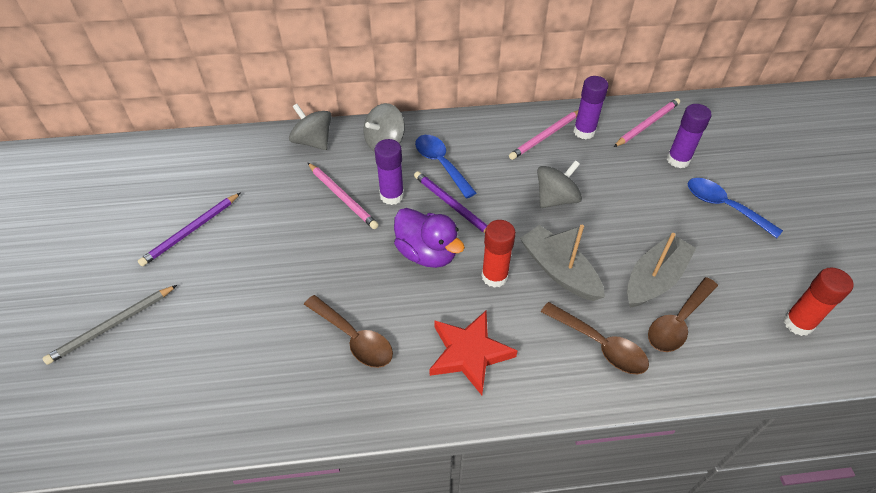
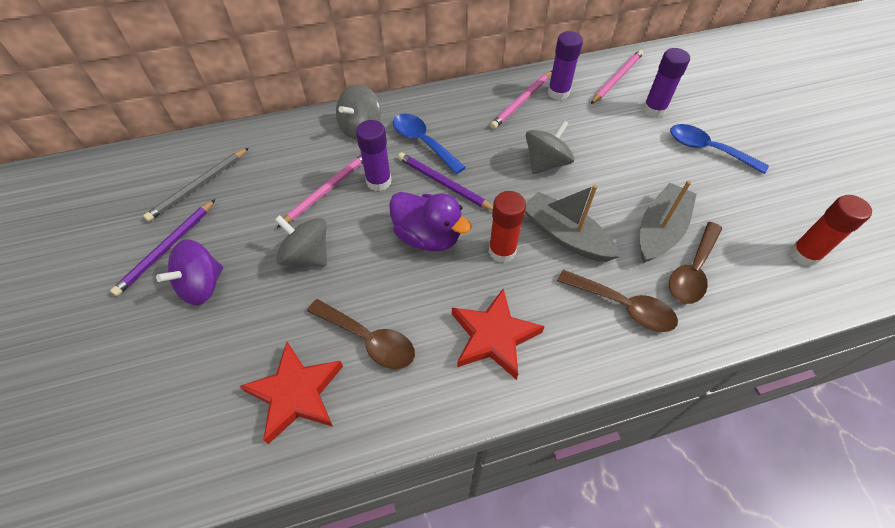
camera: 10 degrees left, 5 degrees up
(112, 326) = (92, 369): grey pencil -> grey pencil (199, 186)
(216, 268) = (202, 285): none -> purple spinning top
(280, 375) = (296, 393): none -> red star
(313, 141) = (284, 135): grey spinning top -> grey spinning top (307, 255)
(342, 197) = (327, 190): pink pencil -> pink pencil turned 90 degrees counterclockwise

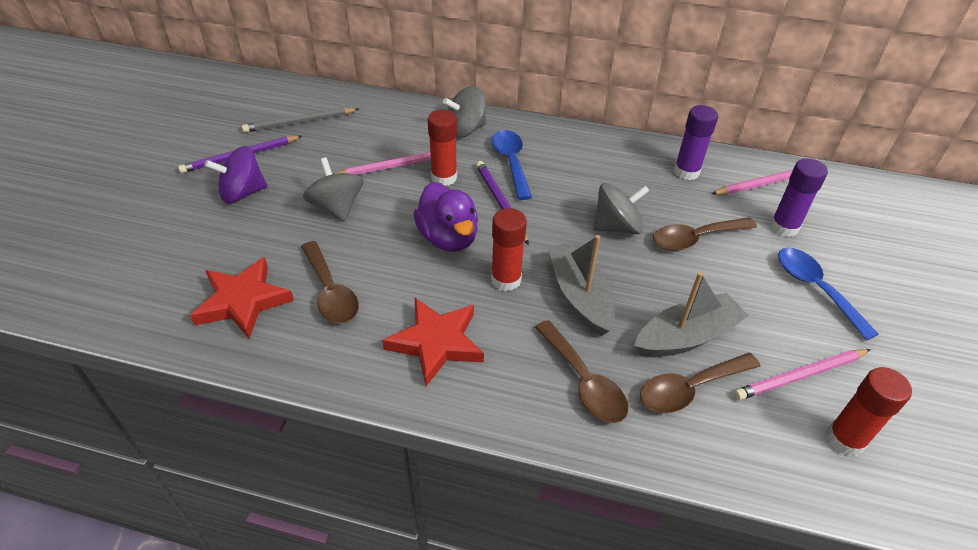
camera: 30 degrees right, 10 degrees down
(379, 181) = (444, 177): purple glue stick -> red glue stick
(521, 101) = (639, 165): pink pencil -> pink pencil (800, 376)
(606, 146) = (695, 238): none -> brown spoon

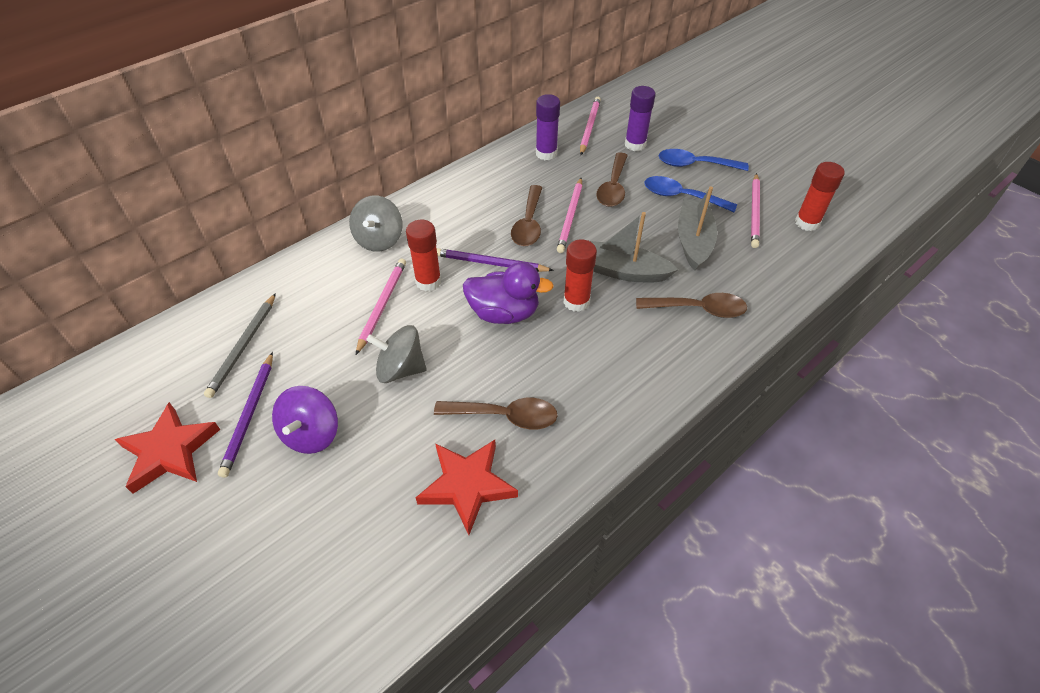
camera: 55 degrees left, 5 degrees up
(436, 343) = (610, 372): red star -> red star (169, 451)
(511, 162) = (448, 234): blue spoon -> blue spoon (681, 197)
(616, 227) = (570, 217): grey spinning top -> pink pencil
(690, 389) = (735, 263): brown spoon -> brown spoon (528, 224)

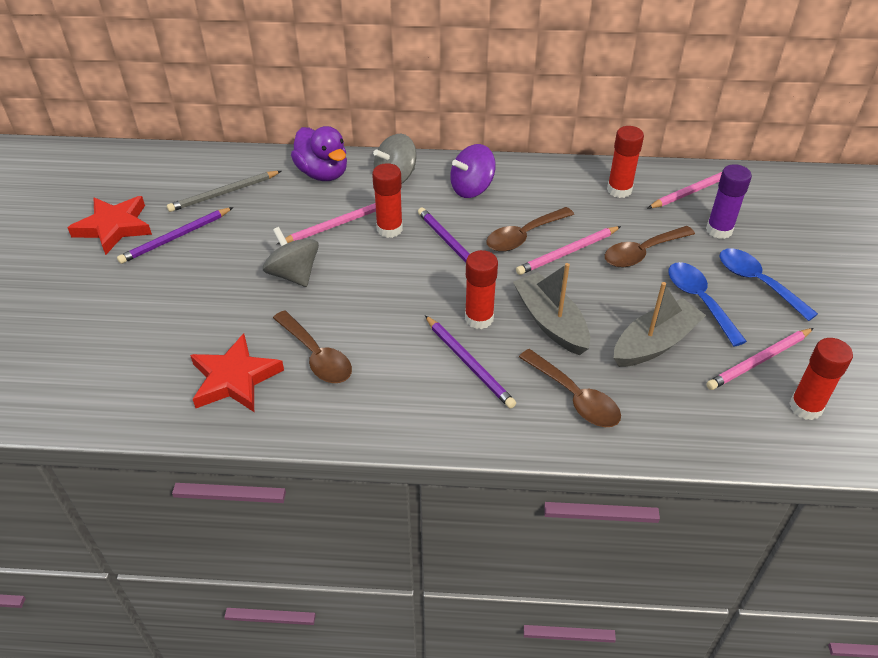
camera: 45 degrees right, 5 degrees down
(311, 434) = (193, 274): purple spinning top -> purple spinning top (472, 188)
(504, 313) = (412, 288): purple duck -> purple duck (323, 173)
(546, 153) = (619, 190): purple glue stick -> red glue stick
(611, 337) = (469, 363): none -> purple pencil

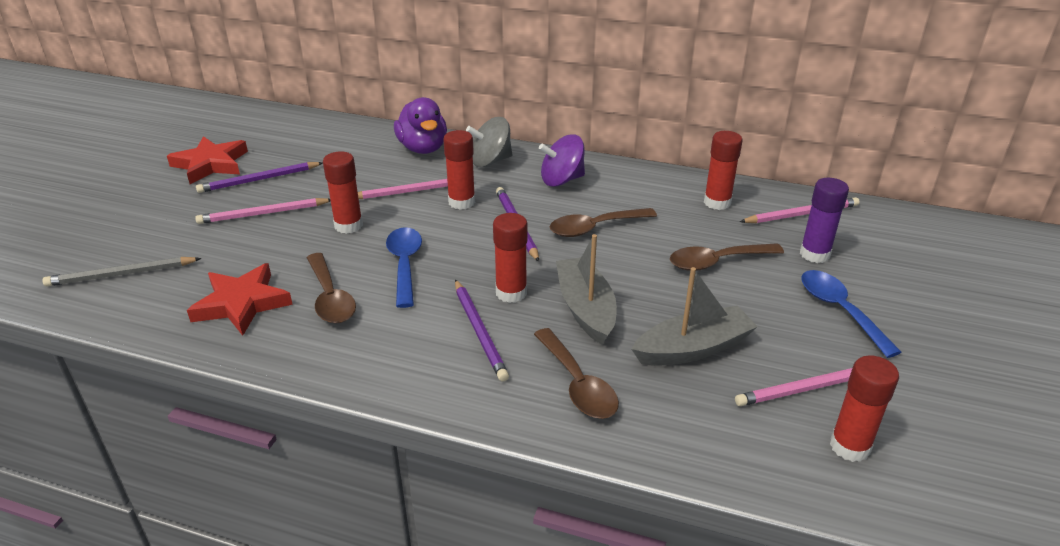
camera: 15 degrees right, 10 degrees down
(224, 193) = (323, 152): grey pencil -> grey pencil (121, 274)
(293, 274) = (348, 225): grey spinning top -> red glue stick
(567, 253) = (634, 249): pink pencil -> pink pencil (263, 214)
(699, 300) = (763, 316): blue spoon -> blue spoon (404, 264)

